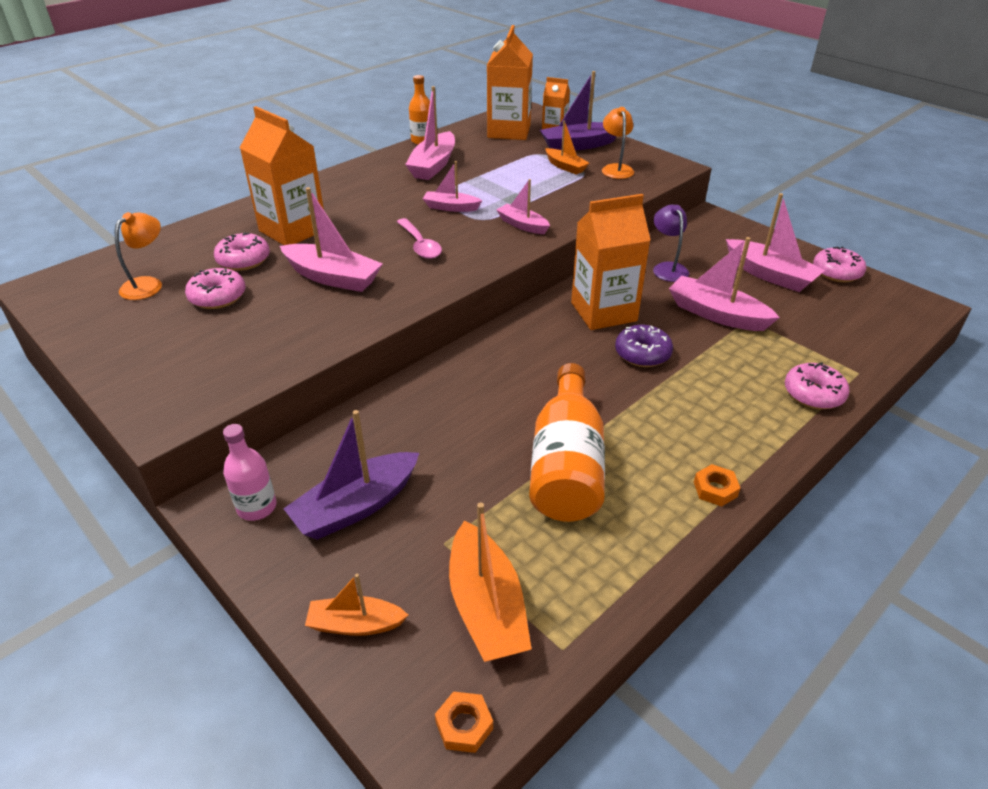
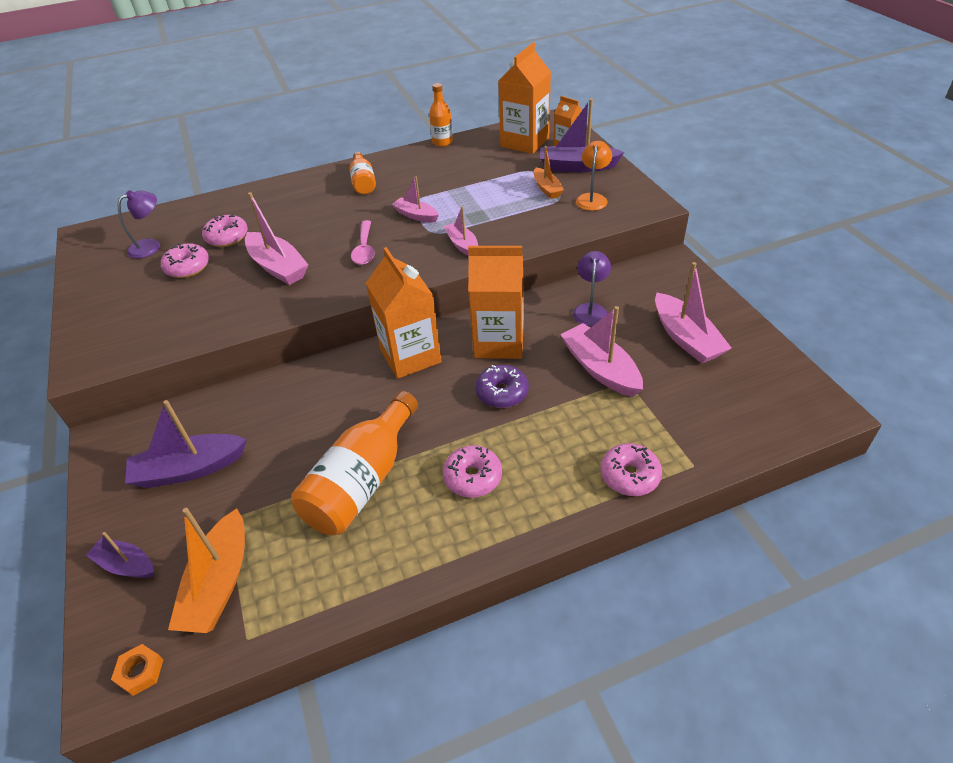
camera: 25 degrees right, 5 degrees up
(148, 284) = (151, 246): orange lamp -> purple lamp
(257, 507) = (127, 449): pink bottle -> none
(293, 230) = (280, 216): orange carton -> orange carton (410, 356)
(355, 624) = (126, 565): orange boat -> purple boat
(365, 187) = (363, 182): none -> orange bottle
(433, 165) = (433, 169): pink boat -> none
(715, 489) = (467, 542): orange nut -> none
(836, 272) = (759, 350): pink donut -> pink donut (473, 477)

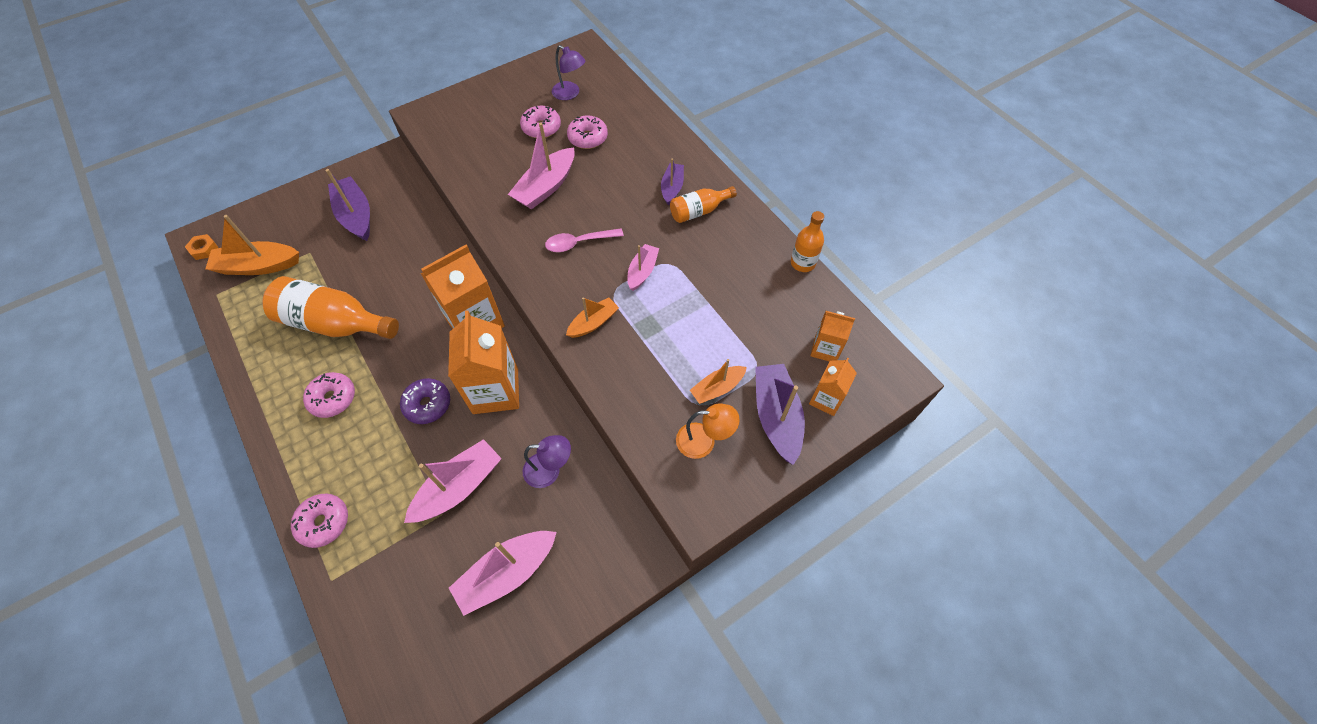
camera: 75 degrees right, 15 degrees up
(126, 565) = (280, 213): purple boat -> purple boat (672, 188)
(462, 245) = (593, 323): pink boat -> orange boat
(524, 142) = (825, 349): orange carton -> orange carton, size x0.54

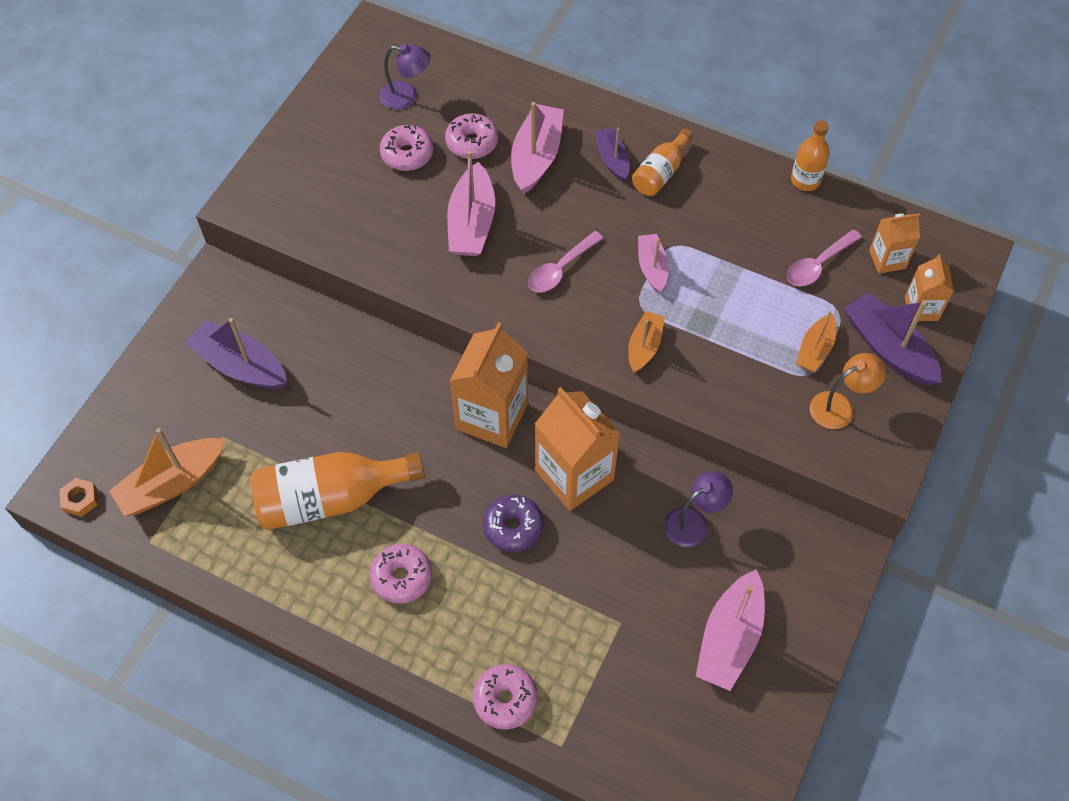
camera: 30 degrees left, 0 degrees up
(459, 487) = (616, 589): pink boat -> pink boat (536, 157)
(767, 327) = (818, 265): none -> pink spoon

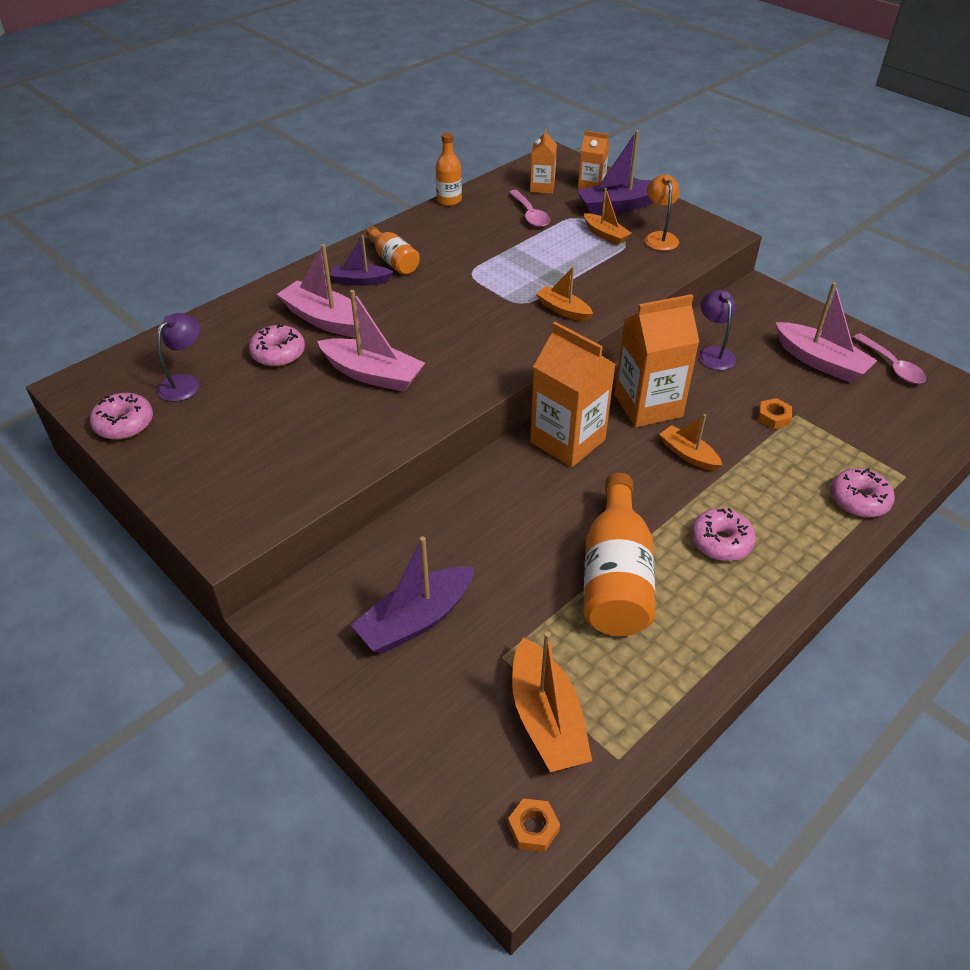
camera: 70 degrees left, 15 degrees down
(407, 154) = (258, 398): pink donut -> pink donut (124, 424)
(513, 527) = (688, 455): purple donut -> orange boat
(560, 269) = (458, 335): pink spoon -> pink spoon (892, 366)
(606, 600) = (773, 417): none -> orange nut
(652, 267) = (486, 288): pink boat -> none

